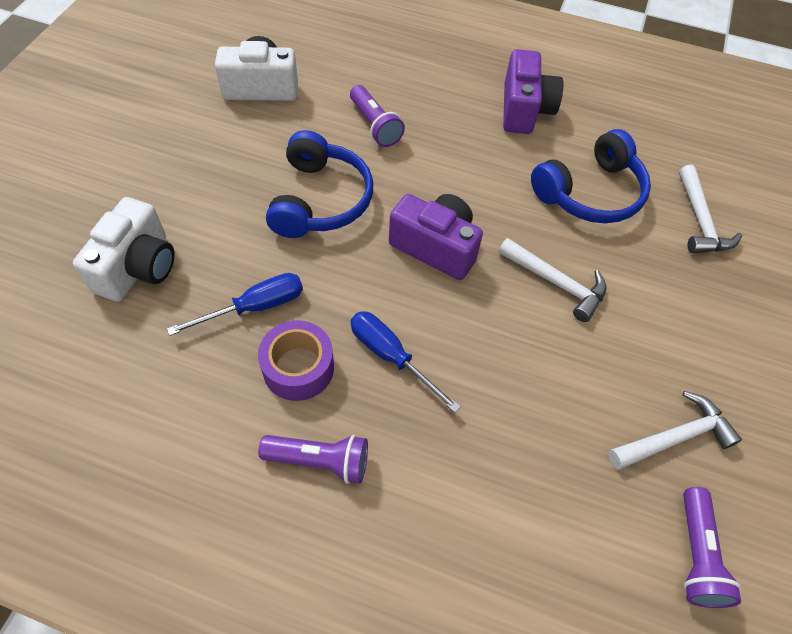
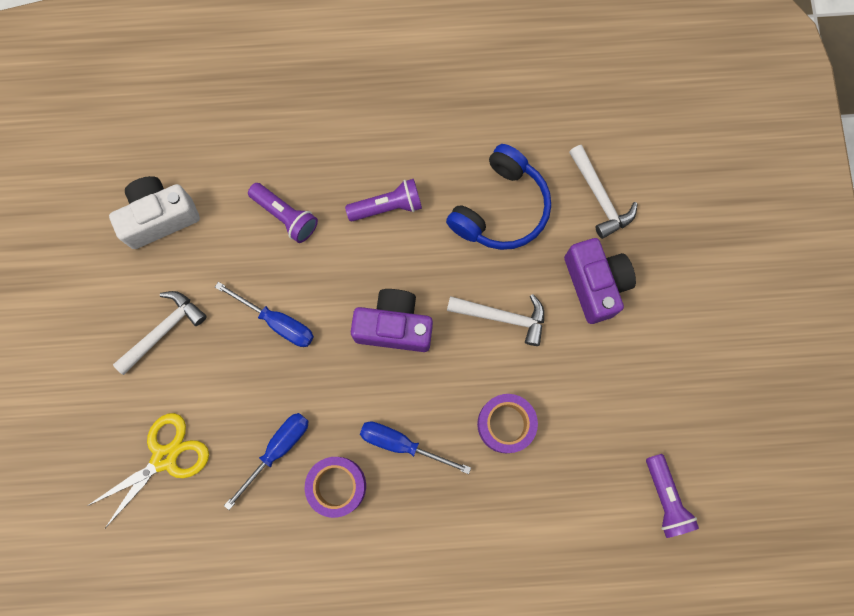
camera: 20 degrees left, 20 degrees up
(138, 267) = (164, 458): white camera -> yellow scissors
(320, 200) = (277, 322): blue headphones -> blue screwdriver
(320, 461) = (388, 550): purple flashlight -> purple flashlight (387, 206)
(519, 385) = (505, 424): none -> purple tape
(524, 110) = (411, 134): purple camera -> purple camera (595, 284)
(675, 437) = (629, 415): white hammer -> white hammer (163, 330)

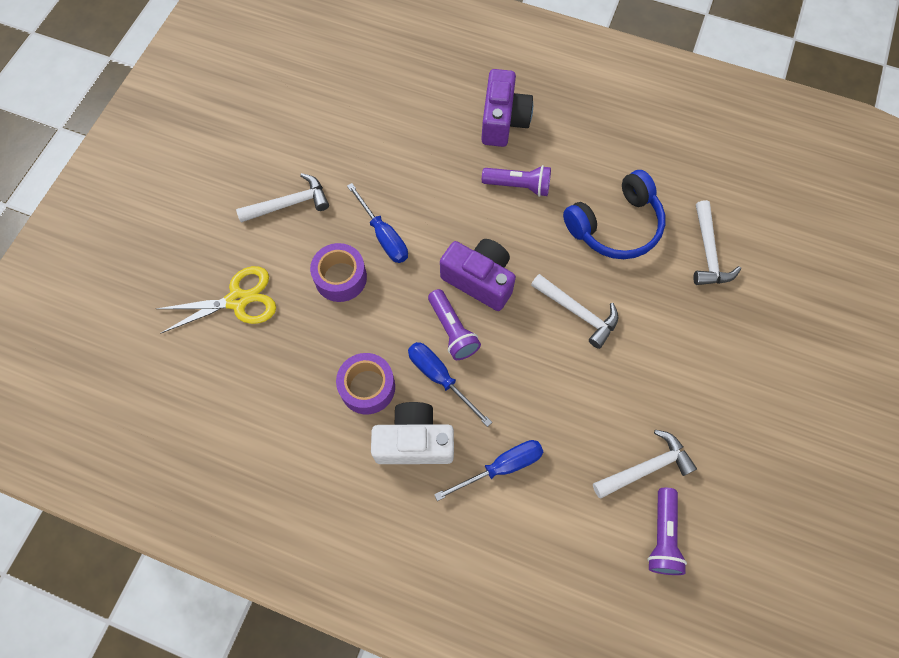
camera: 25 degrees right, 10 degrees down
(160, 217) = (331, 121): white camera -> white camera (414, 442)
(277, 450) = (332, 335): blue screwdriver -> blue screwdriver (501, 467)
(285, 216) = (431, 160): purple flashlight -> purple flashlight (452, 330)
(505, 424) = (540, 402): purple tape -> purple tape (340, 278)
(595, 284) = (674, 320): purple camera -> purple camera (503, 121)
(626, 441) = (646, 467): none -> white hammer

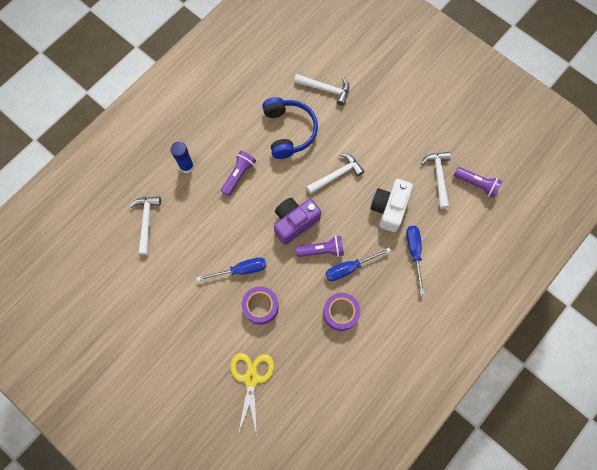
camera: 70 degrees left, 5 degrees up
(289, 204) = (192, 324): white hammer -> white hammer (146, 221)
(414, 442) = (383, 296): white camera -> white camera (389, 208)
(503, 121) = (186, 166): purple camera -> blue glue stick

